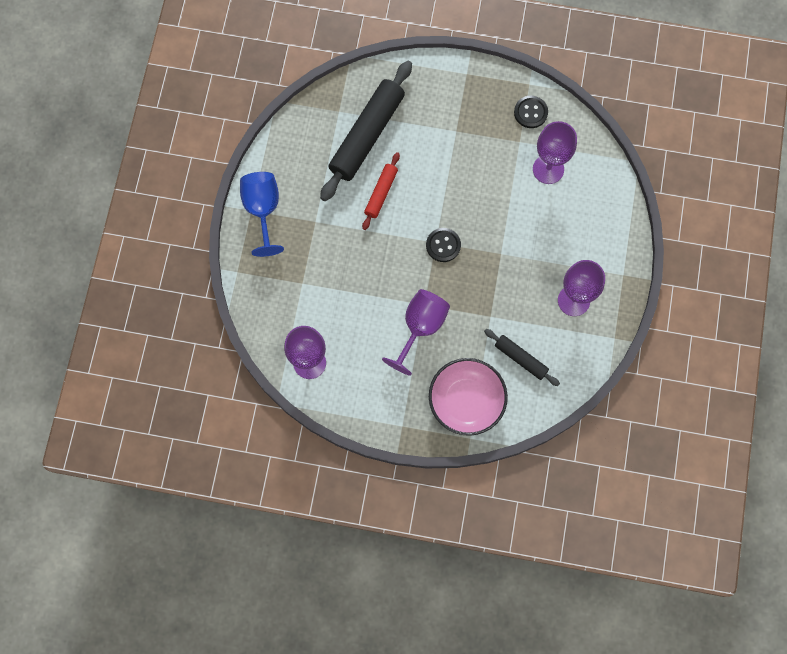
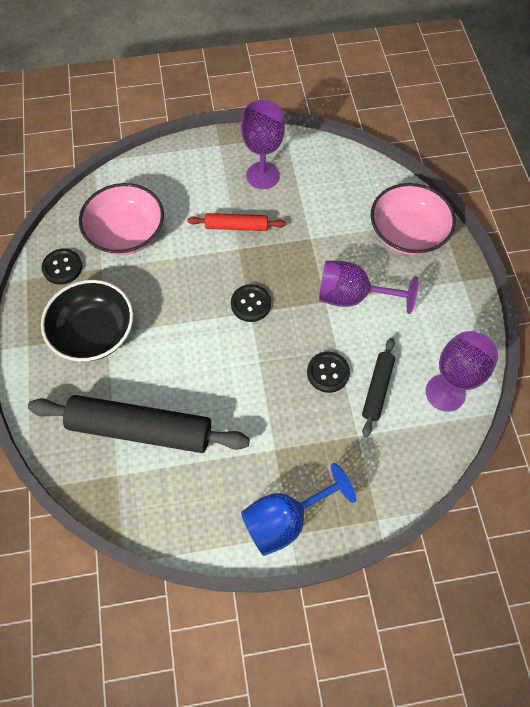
camera: 110 degrees left, 10 degrees down
(360, 281) = (328, 372): none -> black button
(381, 193) = (212, 387): red rolling pin -> red rolling pin (236, 226)
(460, 122) = (94, 333): none -> black bowl
(521, 359) = (341, 201): black rolling pin -> black rolling pin (377, 389)
(548, 169) = (126, 233): purple goblet -> pink bowl

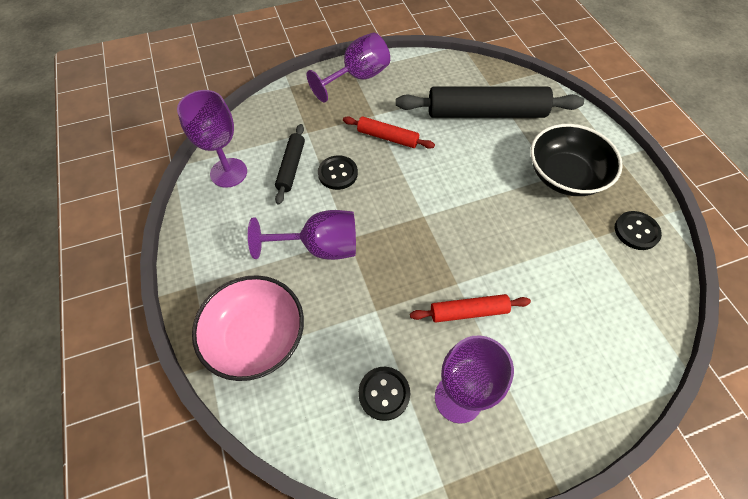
camera: 170 degrees right, 5 degrees down
(126, 233) = (592, 281): pink bowl -> none
(251, 304) = (425, 224): black button -> black button (384, 393)
(265, 412) = (387, 137): none -> red rolling pin
(285, 519) = (357, 78): blue goblet -> purple goblet

